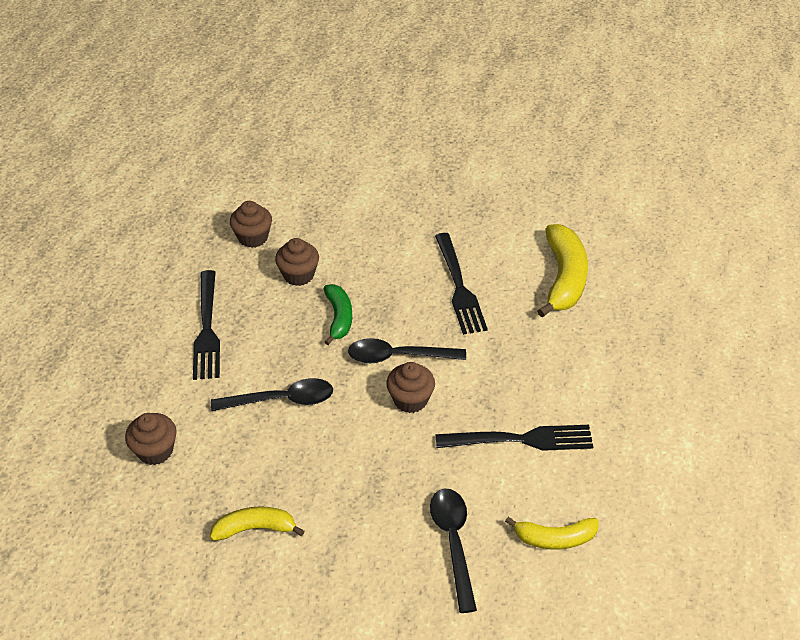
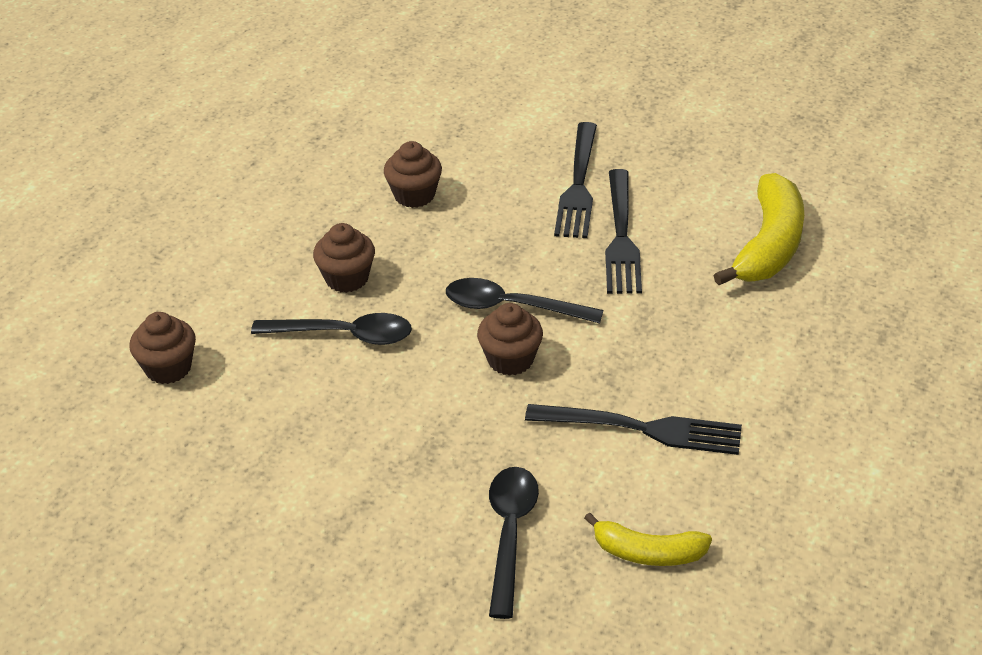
camera: 15 degrees right, 5 degrees down
(207, 329) = (278, 241): black fork -> black fork (578, 185)
(253, 237) = (370, 144): brown cupcake -> brown cupcake (347, 278)
(255, 528) = (261, 475): yellow banana -> none
(339, 317) = (449, 251): green banana -> none

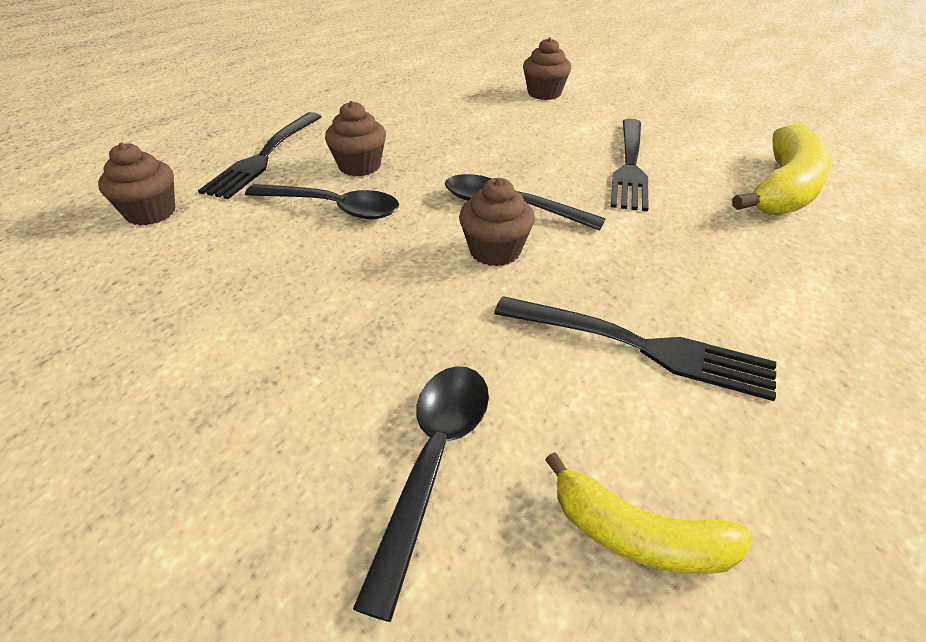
camera: 10 degrees right, 0 degrees up
(414, 195) = (446, 119): brown cupcake -> brown cupcake (544, 93)
(578, 185) = (593, 128): black fork -> black fork (265, 156)

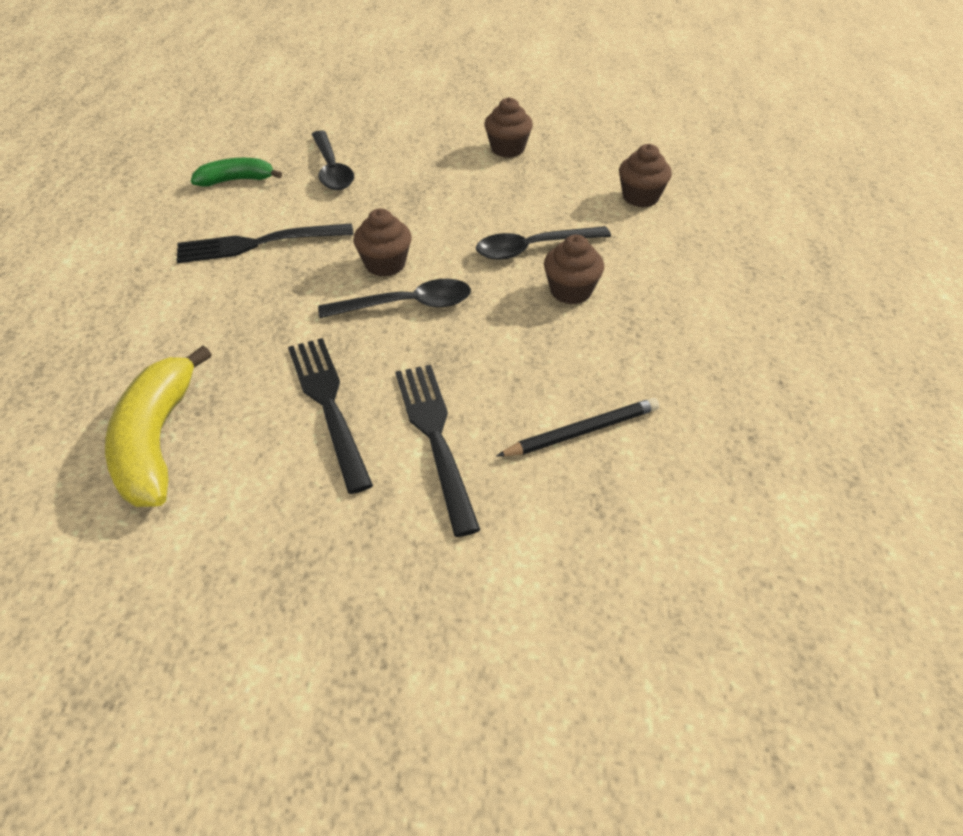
camera: 145 degrees right, 5 degrees up
(265, 156) = (659, 266): black fork -> black fork (435, 438)
(469, 107) = (582, 431): none -> black pencil
(544, 93) = (522, 518): brown cupcake -> brown cupcake (507, 149)
(638, 535) = (236, 180): yellow banana -> green banana

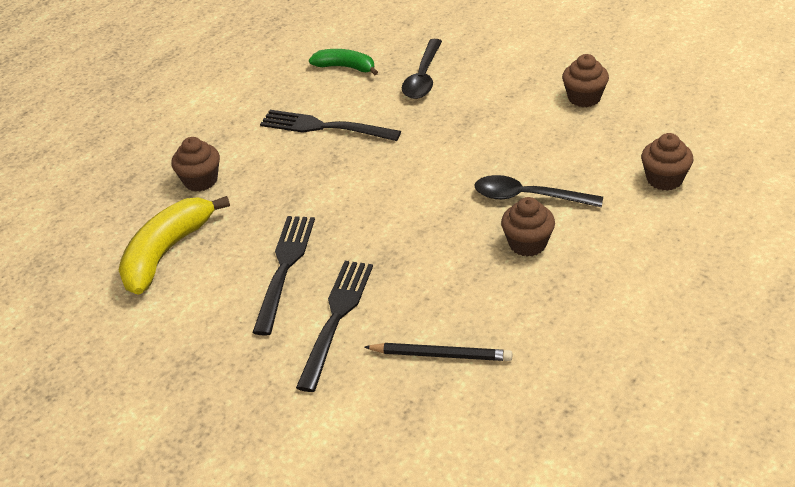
camera: 35 degrees right, 5 degrees down
(385, 264) = (402, 173): brown cupcake -> brown cupcake (200, 180)
(407, 305) = (393, 212): black spoon -> none

